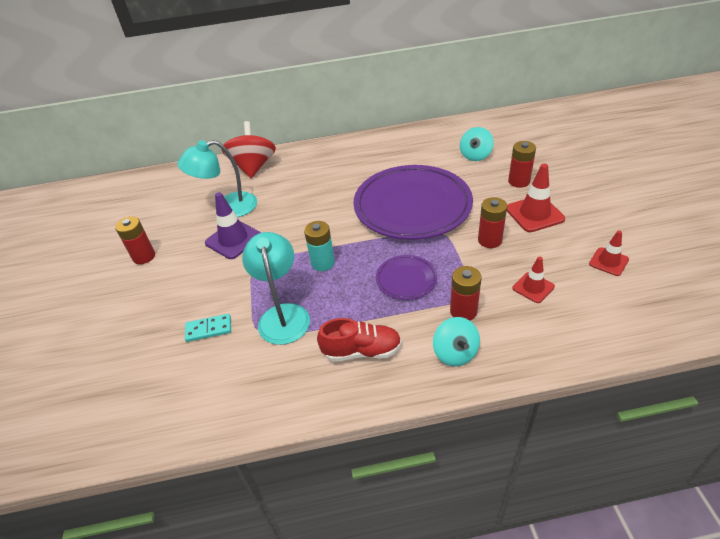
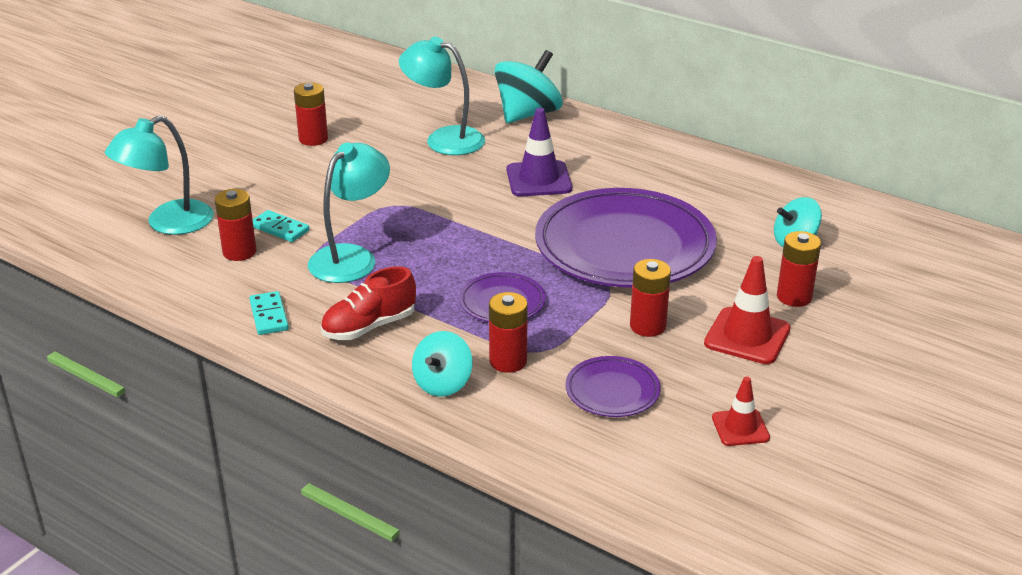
camera: 40 degrees right, 10 degrees down
(121, 383) = (168, 223): none -> turquoise lamp
(204, 365) = (239, 252): none -> red battery
(233, 239) = (406, 170): purple traffic cone -> purple traffic cone (539, 179)
(253, 167) = (528, 114): red spinning top -> turquoise spinning top
(291, 394) = (269, 316): none -> turquoise domino
(322, 263) = (451, 240): turquoise battery -> none
(362, 351) = (369, 327): red shoe -> red shoe turned 105 degrees clockwise
(533, 287) = (612, 391): red traffic cone -> purple plate

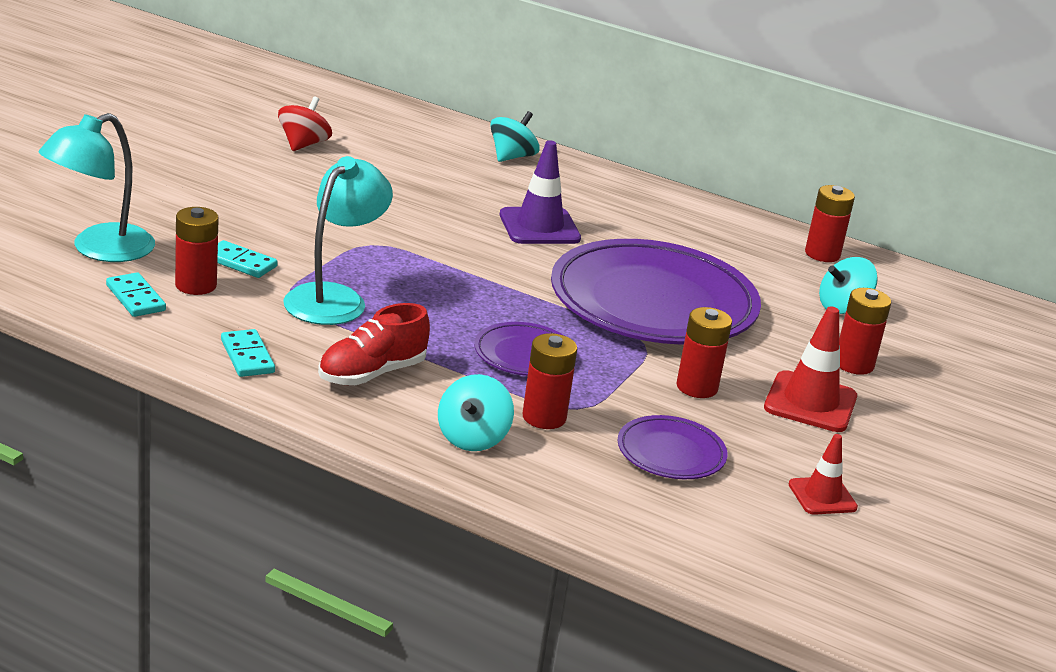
camera: 10 degrees left, 5 degrees down
(188, 266) = (136, 298): none -> turquoise domino
(313, 139) = (260, 167): red battery -> red battery (822, 254)
(353, 115) = (303, 144): none -> red spinning top
(444, 139) = (418, 177): turquoise lamp -> none
(528, 114) = (512, 157): turquoise spinning top -> turquoise spinning top, size x0.62

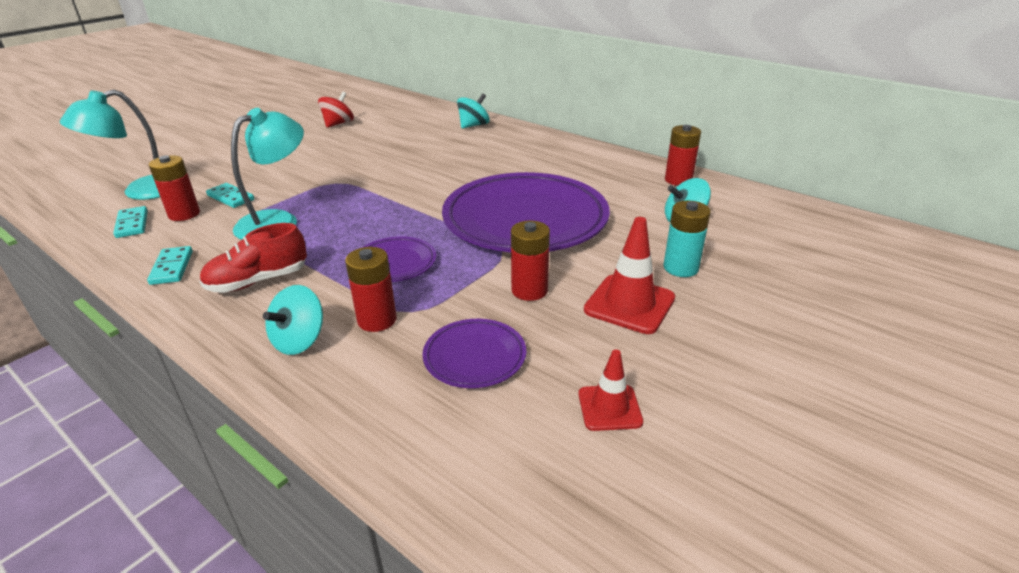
camera: 15 degrees right, 5 degrees up
(539, 227) = (466, 168): purple traffic cone -> none
(854, 364) = (681, 268): red battery -> turquoise battery

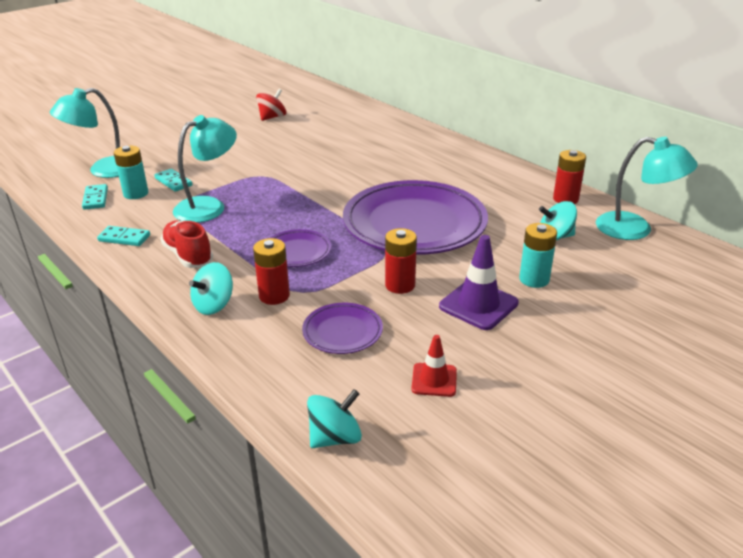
camera: 10 degrees right, 0 degrees up
(172, 268) = (124, 238): turquoise domino -> turquoise domino turned 75 degrees counterclockwise
(184, 214) = (136, 193): red battery -> turquoise battery
(258, 281) = (188, 255): red shoe -> red shoe turned 75 degrees clockwise
(473, 125) = (394, 128): turquoise spinning top -> turquoise spinning top (335, 437)
(629, 304) = (478, 305): red traffic cone -> purple traffic cone
(763, 204) = (635, 229): none -> turquoise lamp

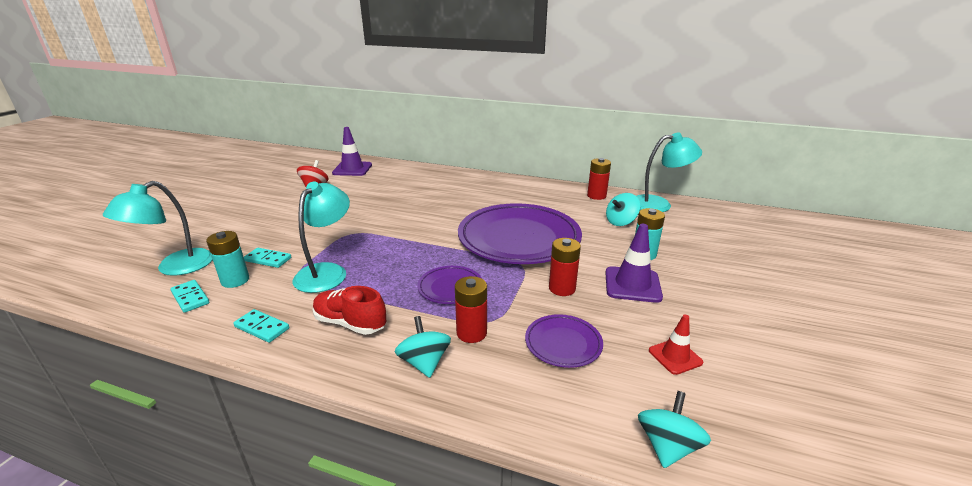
camera: 30 degrees left, 5 degrees down
(124, 238) = (262, 328): turquoise domino -> turquoise domino turned 45 degrees clockwise
(214, 305) = (424, 362): turquoise spinning top -> turquoise spinning top turned 150 degrees clockwise
(325, 105) = (352, 169): none -> purple traffic cone

